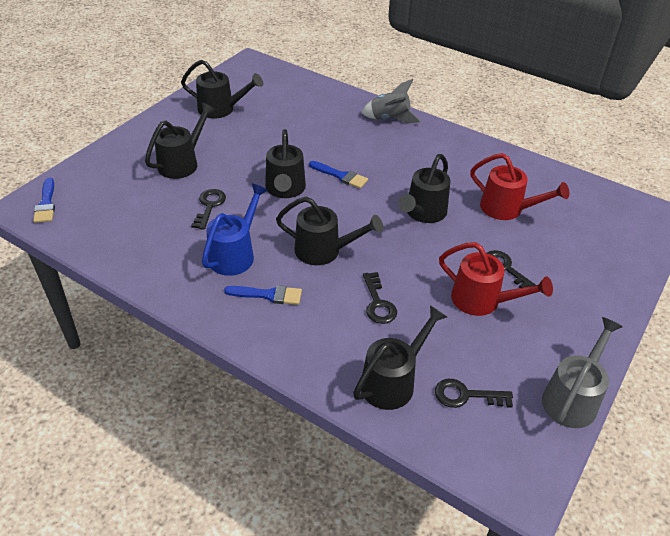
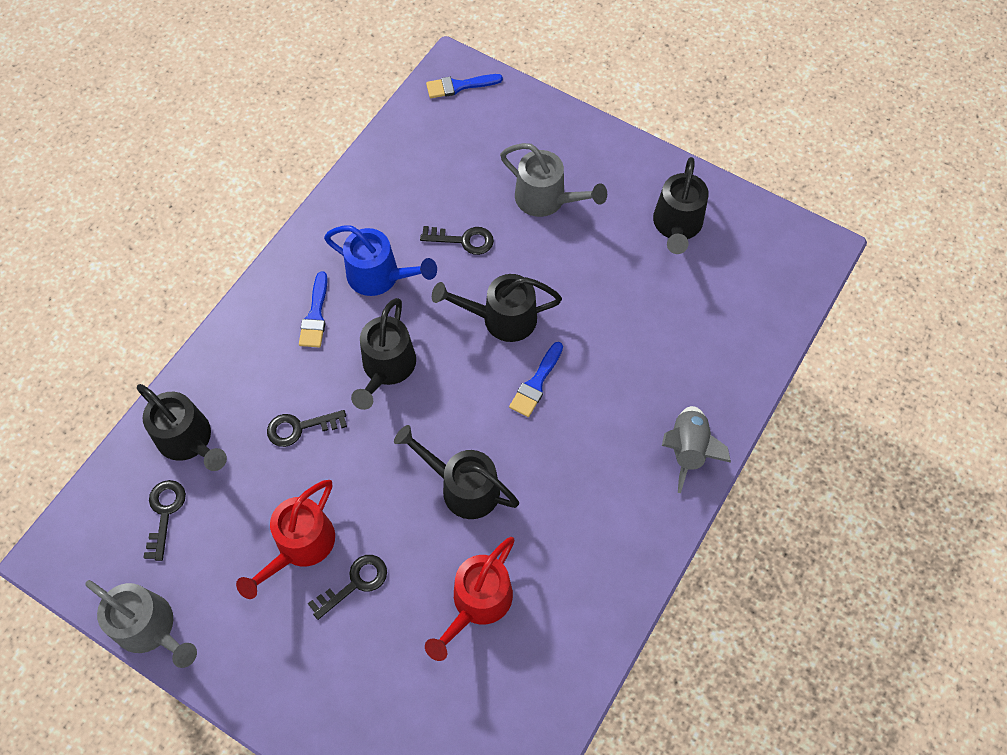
camera: 90 degrees right, 20 degrees up
(182, 163) = (547, 200): black watering can -> grey watering can

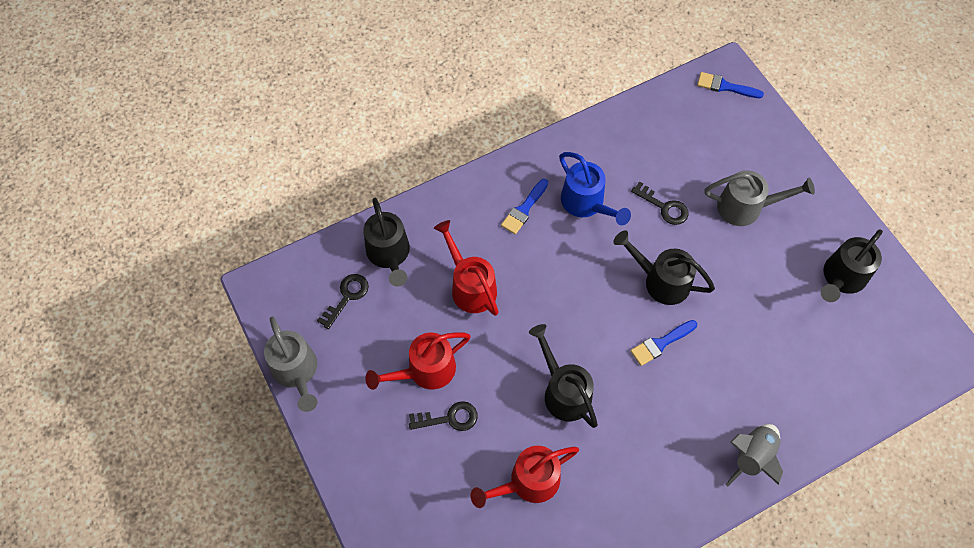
camera: 30 degrees right, 0 degrees up
(300, 428) = (470, 285): black key -> red watering can
(386, 369) = (554, 275): black watering can -> none
(547, 200) = (746, 207): grey watering can -> grey watering can turned 60 degrees counterclockwise

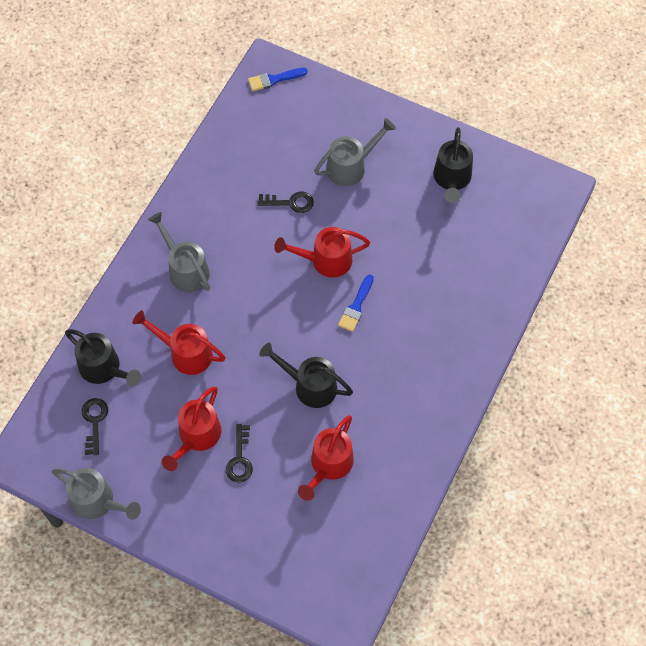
camera: 35 degrees left, 0 degrees up
(449, 418) = (240, 459): black key -> black key turned 135 degrees clockwise
(524, 209) = (185, 269): blue brush -> grey watering can
(587, 204) = (230, 235): blue watering can -> none
(660, 280) = (325, 260): black watering can -> red watering can
(752, 457) = (471, 346): grey rocket -> none

